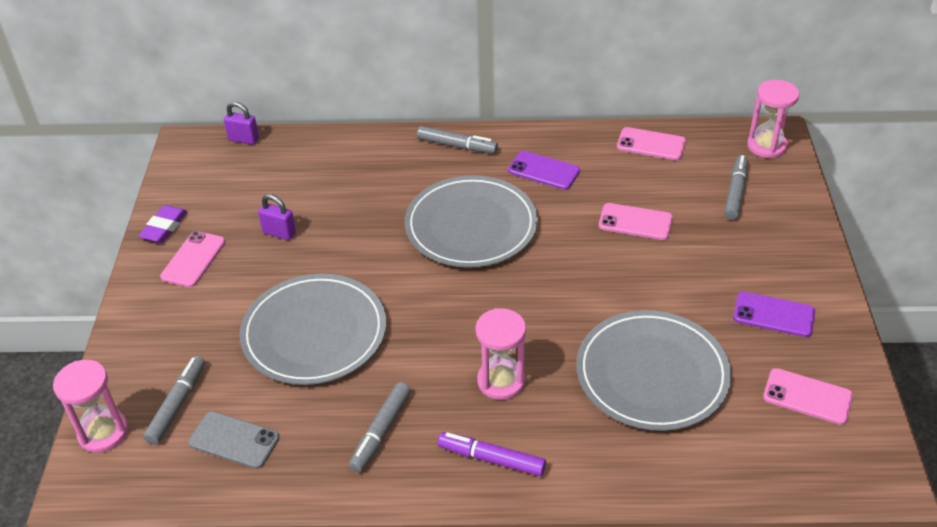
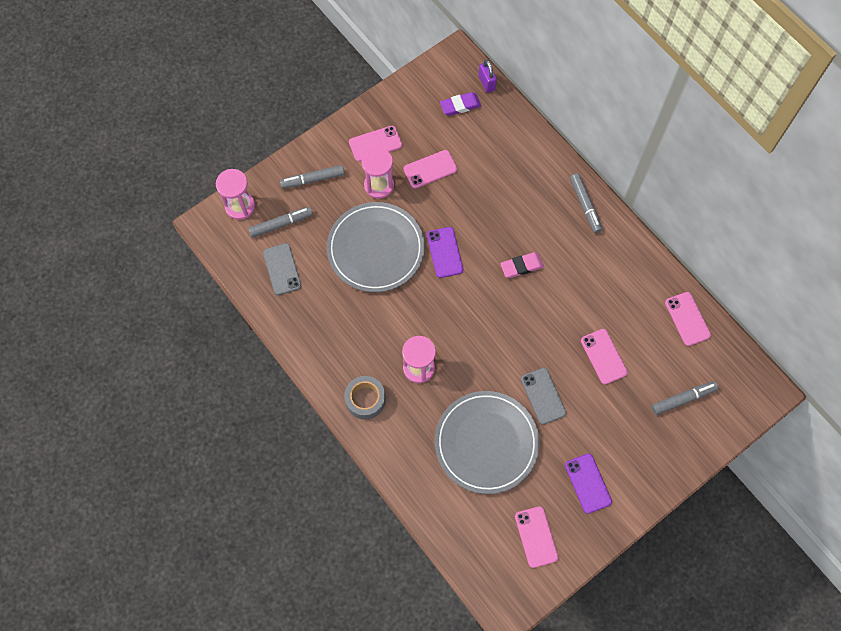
camera: 50 degrees right, 25 degrees up
(164, 227) = (385, 107): purple eraser -> purple eraser (460, 105)
(279, 233) = (430, 169): purple padlock -> pink phone
(381, 431) = (340, 333): grey marker -> grey marker (313, 179)
(471, 226) = (521, 266): grey plate -> pink eraser
(491, 459) = (365, 400): purple marker -> grey tape
(544, 171) = (605, 272): purple phone -> purple phone (444, 252)
(637, 293) = (543, 396): none -> grey phone
(766, 146) = (749, 391): pink hourglass -> pink hourglass (379, 185)

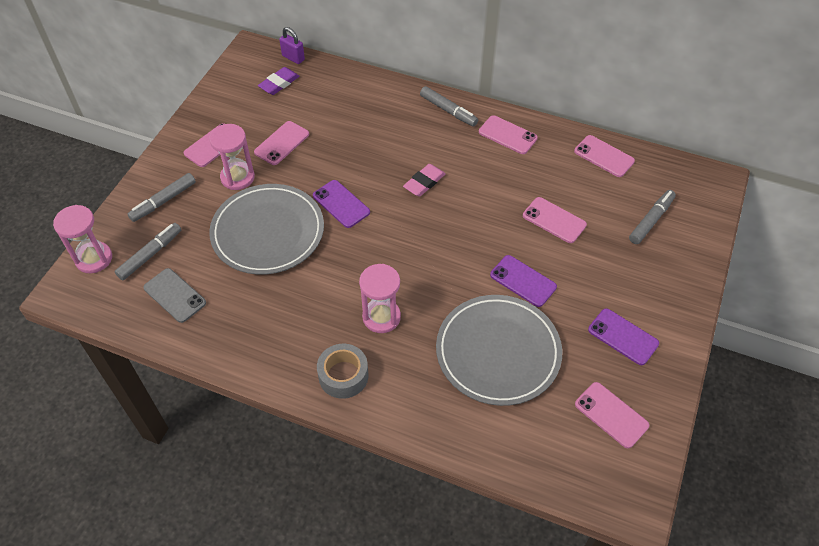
camera: 30 degrees left, 15 degrees down
(543, 396) = (523, 281): grey phone -> purple phone
(619, 256) = (507, 135): none -> pink phone

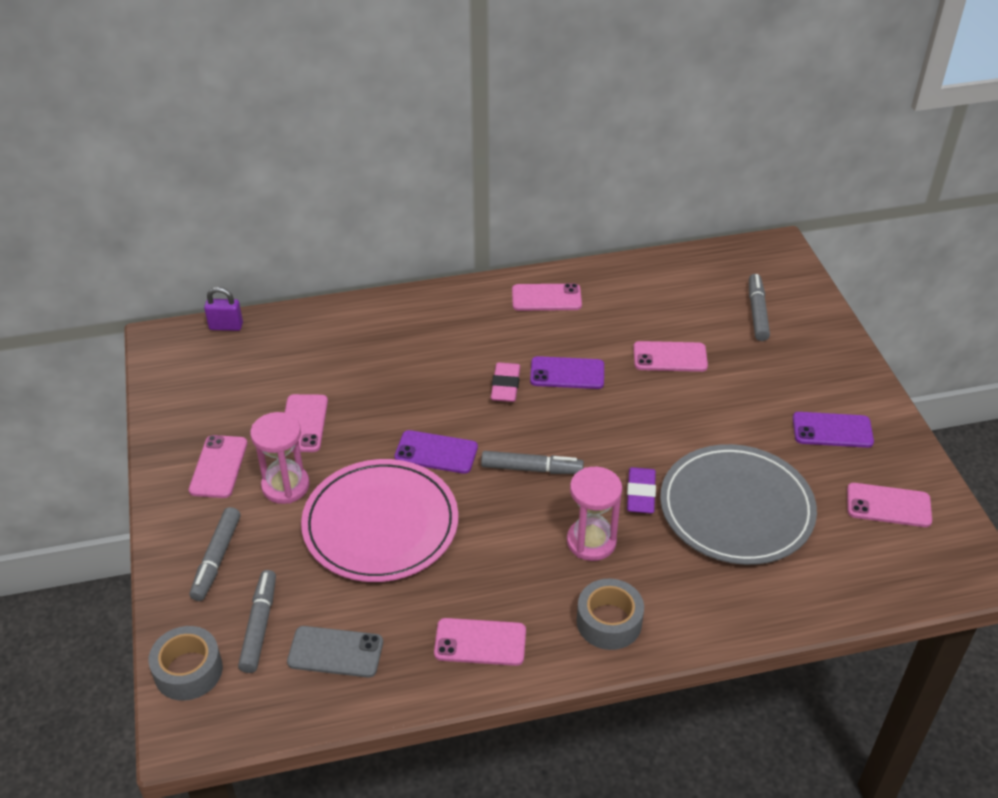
camera: 35 degrees left, 10 degrees down
(94, 259) = (188, 670): pink hourglass -> grey tape
(268, 232) = (380, 524): grey plate -> pink plate
(279, 83) = (236, 361): purple eraser -> purple eraser (641, 494)
(448, 110) = (461, 302): grey marker -> grey marker (531, 469)
(523, 281) = (695, 429): purple phone -> purple phone (567, 373)
(604, 156) = (659, 274): pink phone -> pink phone (480, 642)

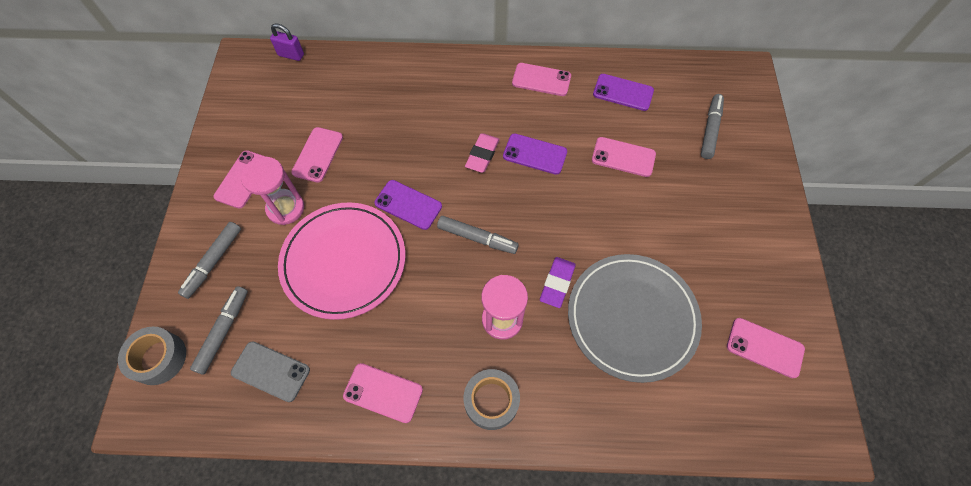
camera: 15 degrees right, 20 degrees up
(832, 430) = (738, 260): purple phone -> purple phone (623, 92)

